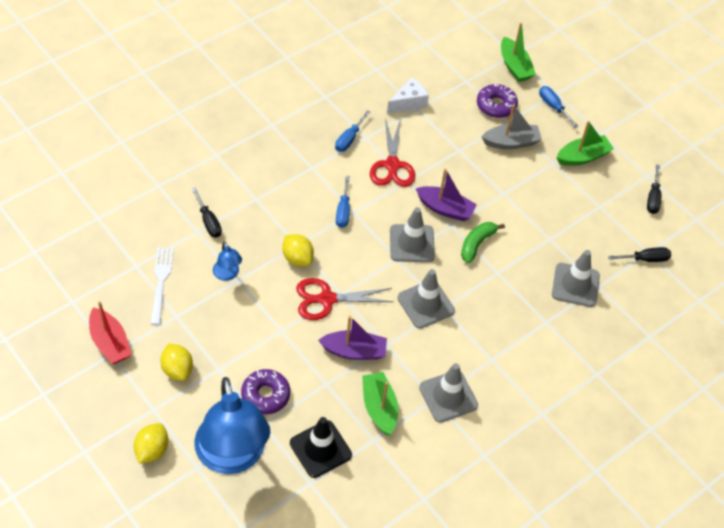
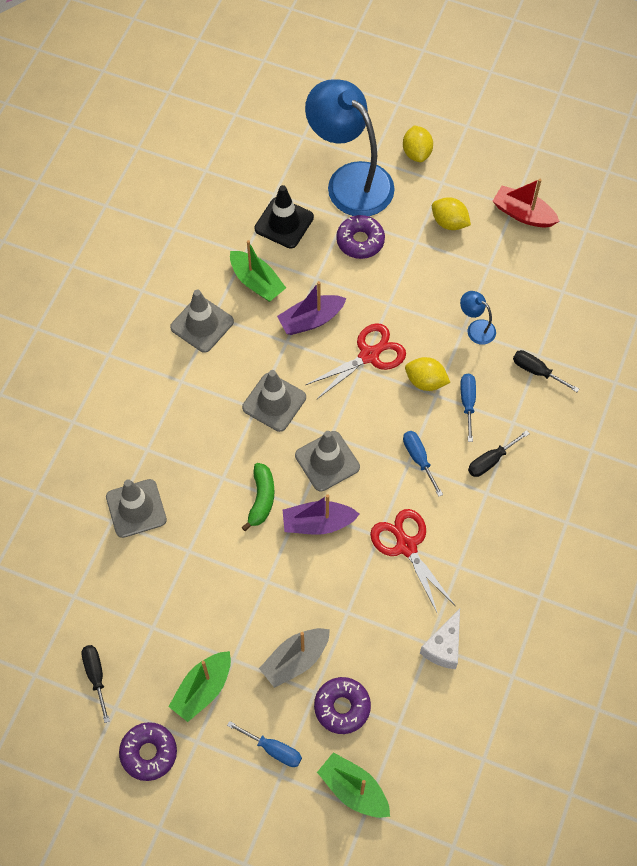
camera: 155 degrees right, 10 degrees up
(161, 282) = (528, 288): white fork -> none
(349, 139) = (474, 553): blue screwdriver -> blue screwdriver (467, 403)
(635, 142) = (149, 753): none -> purple donut
(645, 259) = (74, 584): black screwdriver -> black screwdriver (491, 460)

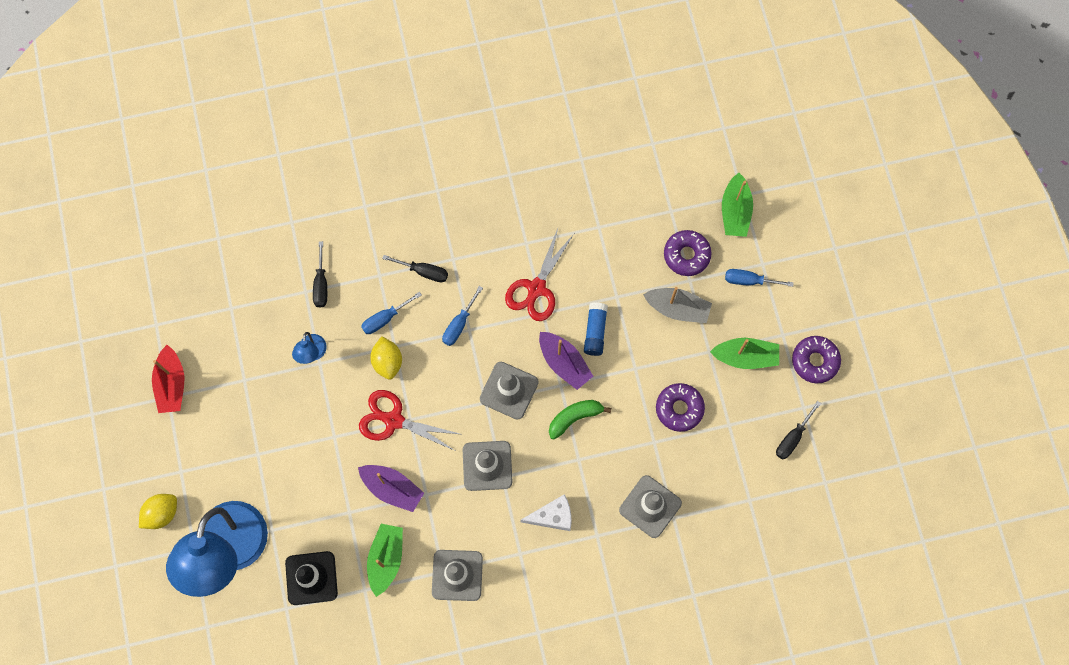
camera: 125 degrees left, 10 degrees up
(273, 749) = (749, 280): blue screwdriver -> blue screwdriver turned 75 degrees counterclockwise
(327, 570) = (595, 331): none -> blue glue stick
(360, 241) = (287, 500): purple donut -> purple donut (679, 408)
(444, 646) = (593, 216): white cheese -> white cheese (552, 516)
(449, 222) = (220, 439): yellow lemon -> none

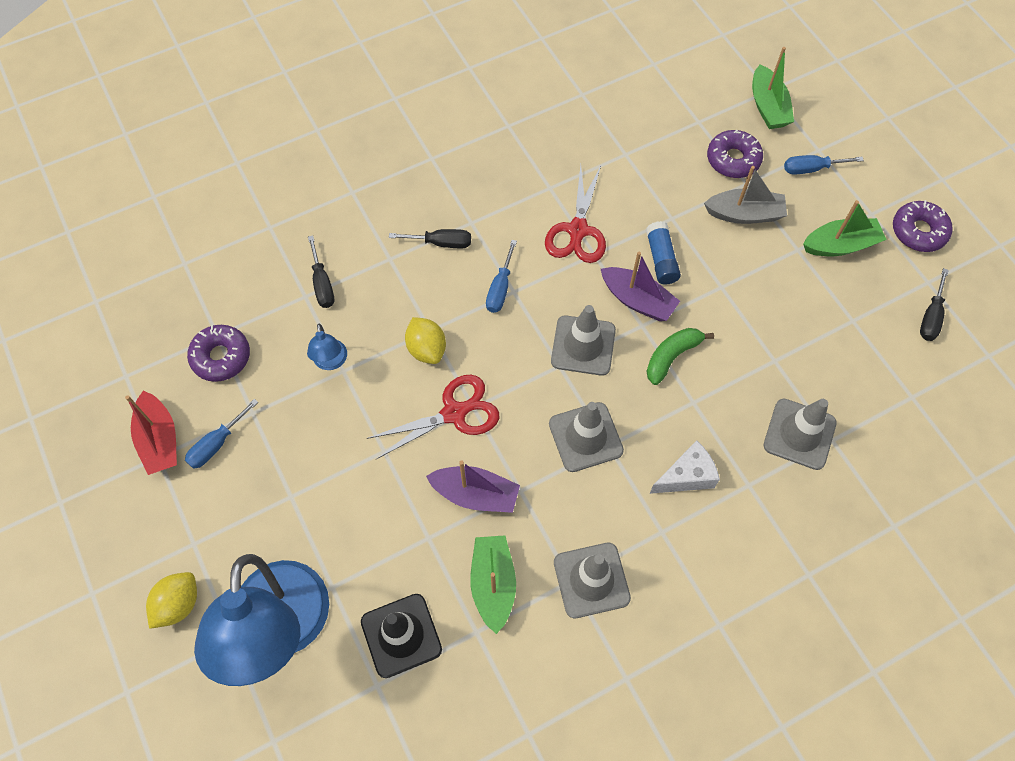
camera: 15 degrees left, 10 degrees down
(385, 318) = (410, 303): blue screwdriver -> blue screwdriver (216, 444)
(394, 420) = (454, 413): red scissors -> red scissors turned 150 degrees clockwise
(679, 408) = (789, 317): purple donut -> purple donut (221, 357)

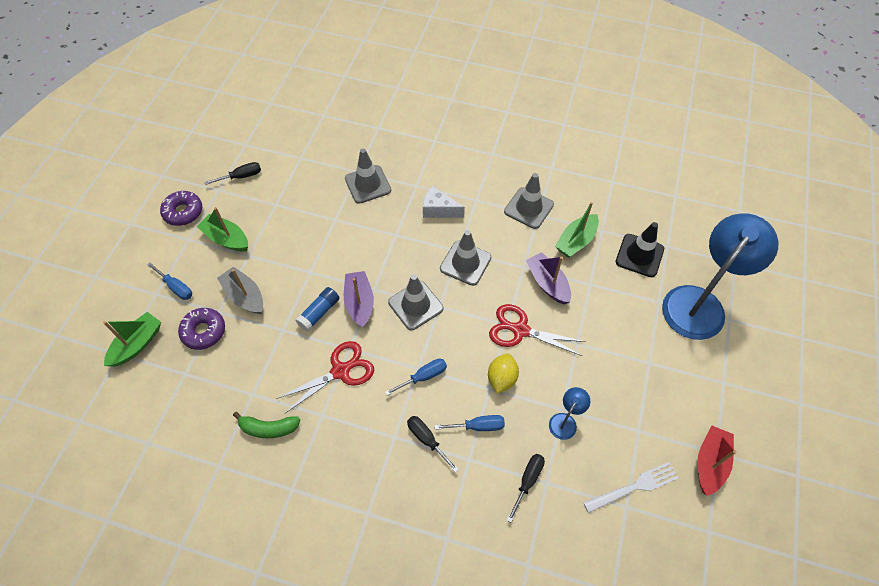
camera: 135 degrees left, 5 degrees down
(178, 604) = (750, 357): yellow lemon -> none
(216, 444) = (674, 429): blue screwdriver -> blue screwdriver (478, 426)
(221, 357) = (634, 487): purple donut -> white fork
(672, 356) = (379, 262): green banana -> green banana (268, 428)

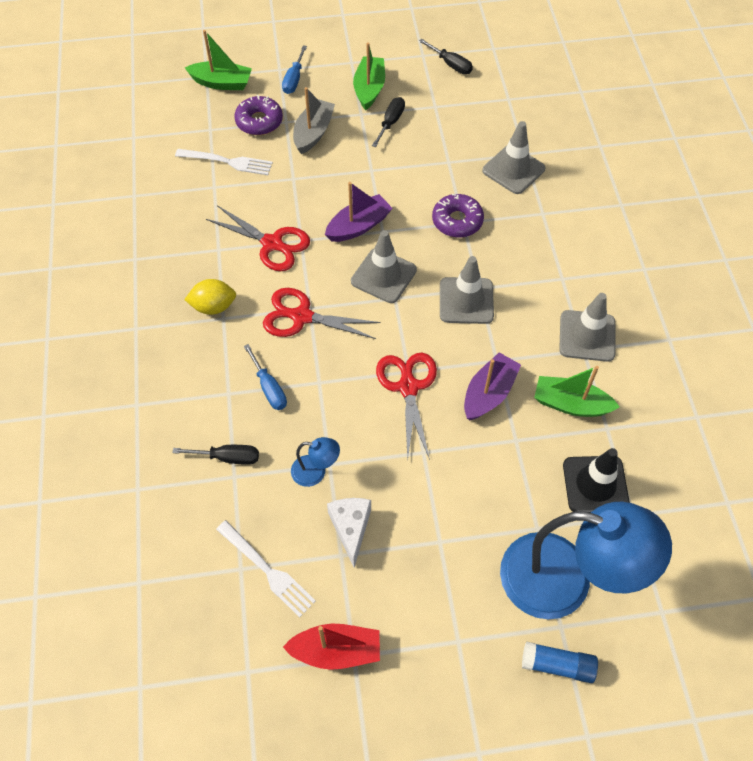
camera: 65 degrees right, 0 degrees up
(183, 212) = (379, 43): purple donut -> purple donut (457, 221)
(232, 373) = (227, 162): none -> white fork
(268, 428) = (185, 214): green banana -> none
(319, 313) = (328, 198): blue glue stick -> blue glue stick (557, 665)
(423, 377) = (302, 317): blue screwdriver -> red scissors
(427, 439) = (233, 347): black screwdriver -> black screwdriver (391, 122)
(439, 210) = (522, 248): white cheese -> white cheese (351, 528)
(501, 378) = (337, 390): yellow lemon -> yellow lemon (213, 306)

